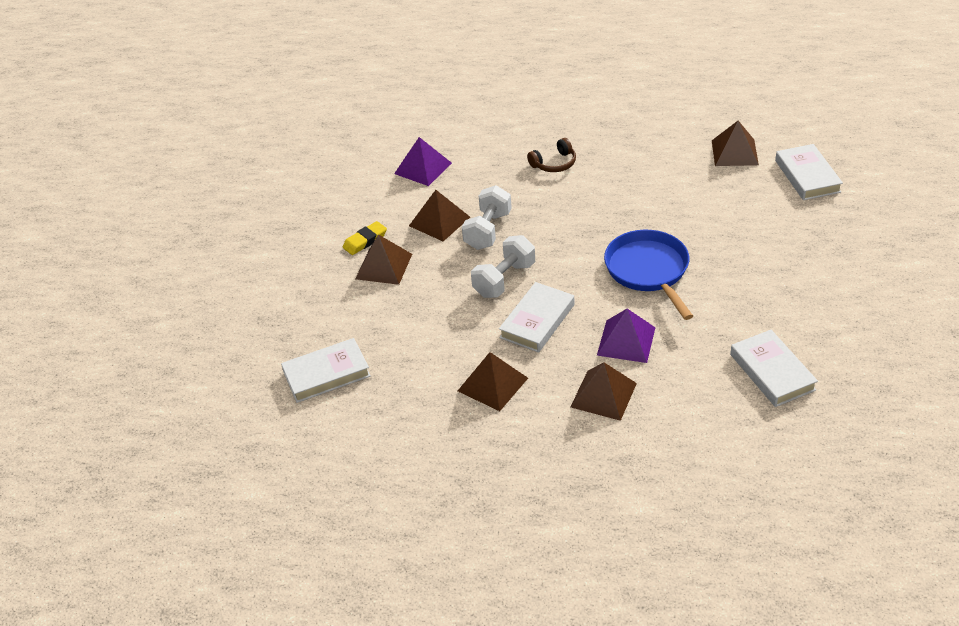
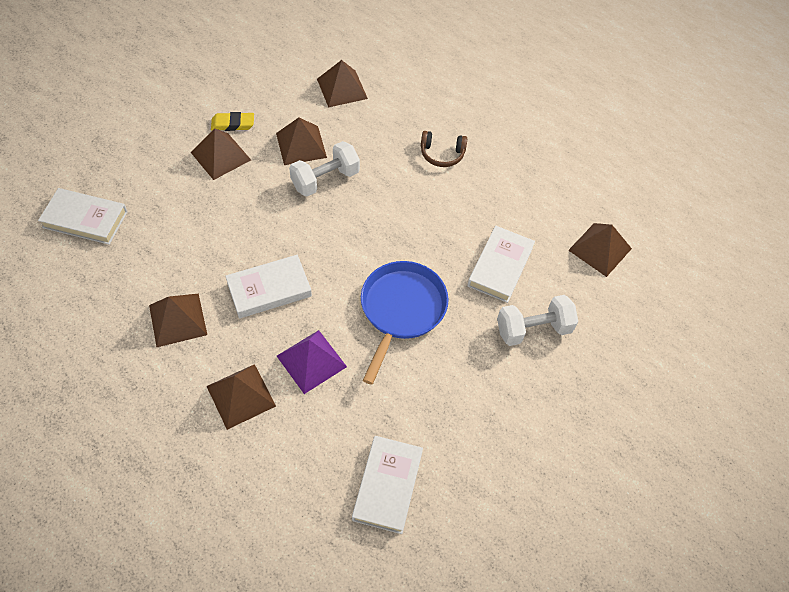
camera: 30 degrees right, 15 degrees up
(423, 168) = (342, 88): purple pyramid -> brown pyramid
(504, 280) = (288, 233): white dumbbell -> white dumbbell (533, 329)
(807, 176) = (636, 319): white book -> white book (500, 267)

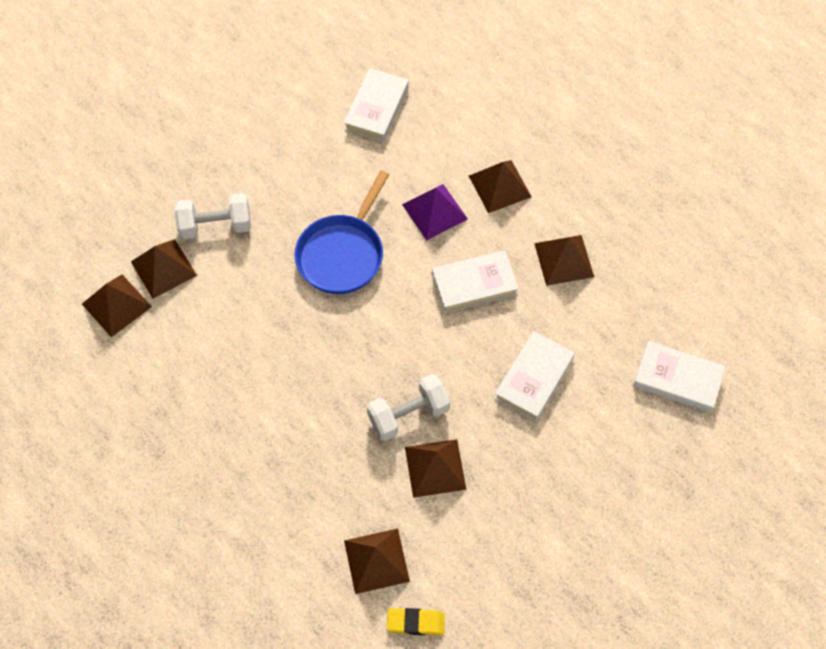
camera: 170 degrees left, 5 degrees up
(220, 156) = (533, 457): brown pyramid -> brown pyramid (163, 268)
(233, 124) = (520, 507): yellow eraser -> yellow eraser (415, 622)
(442, 154) = (263, 443): brown headphones -> none
(500, 267) = (231, 292): white book -> white book (534, 378)

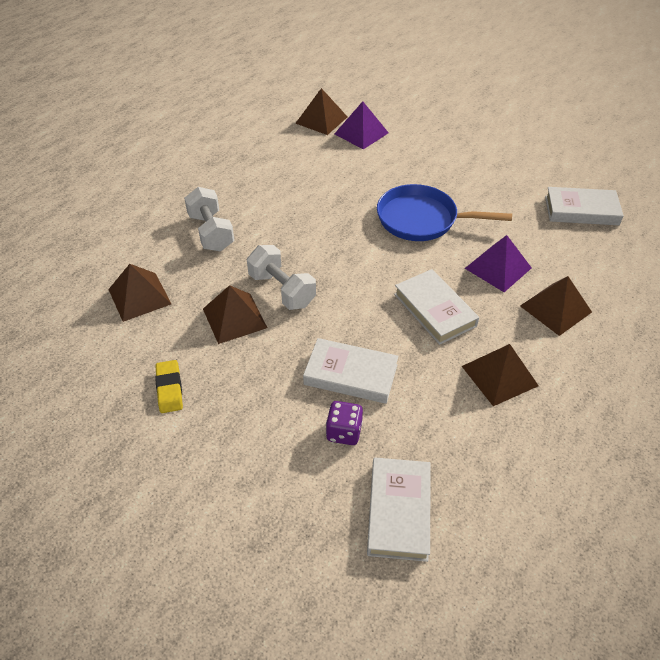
camera: 75 degrees right, 15 degrees down
(163, 268) = (361, 133): brown pyramid -> purple pyramid
(216, 226) = (410, 149): white dumbbell -> white dumbbell (211, 232)
(415, 622) = (84, 333): yellow eraser -> yellow eraser (169, 389)
(595, 400) = (344, 432): none -> purple dice

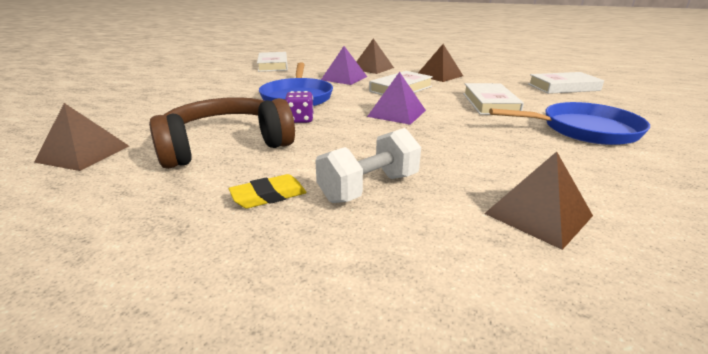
camera: 105 degrees left, 20 degrees down
(169, 389) = (617, 162): yellow eraser -> yellow eraser (269, 196)
(234, 318) = (492, 148): brown pyramid -> none
(240, 414) = (583, 130): none -> blue pan
(282, 290) = (431, 134): white dumbbell -> none
(309, 175) = (226, 145): none -> brown headphones
(344, 432) = (538, 101): purple dice -> purple dice (300, 120)
(361, 133) = (136, 129): purple pyramid -> purple pyramid (397, 113)

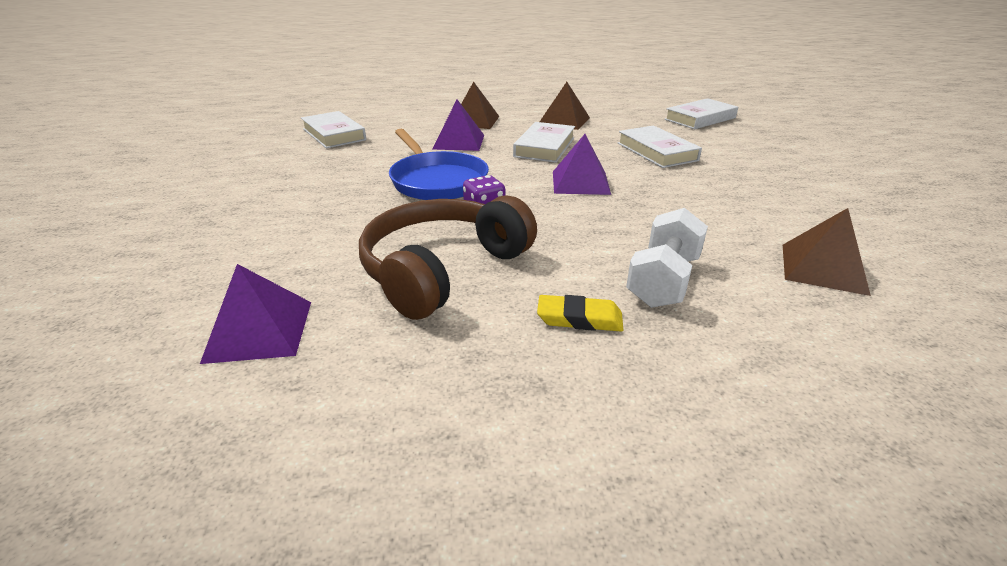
camera: 25 degrees left, 5 degrees up
(84, 154) = (259, 330): brown pyramid -> purple pyramid
(269, 196) = (579, 318): yellow eraser -> yellow eraser turned 60 degrees clockwise
(583, 130) = (767, 169): blue pan -> none

